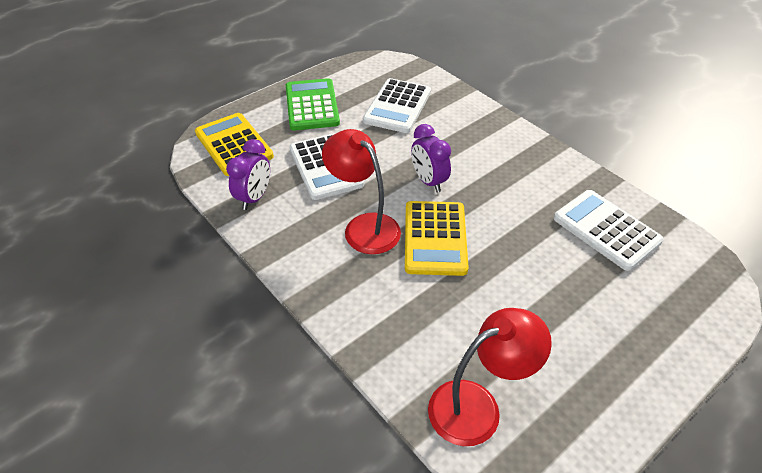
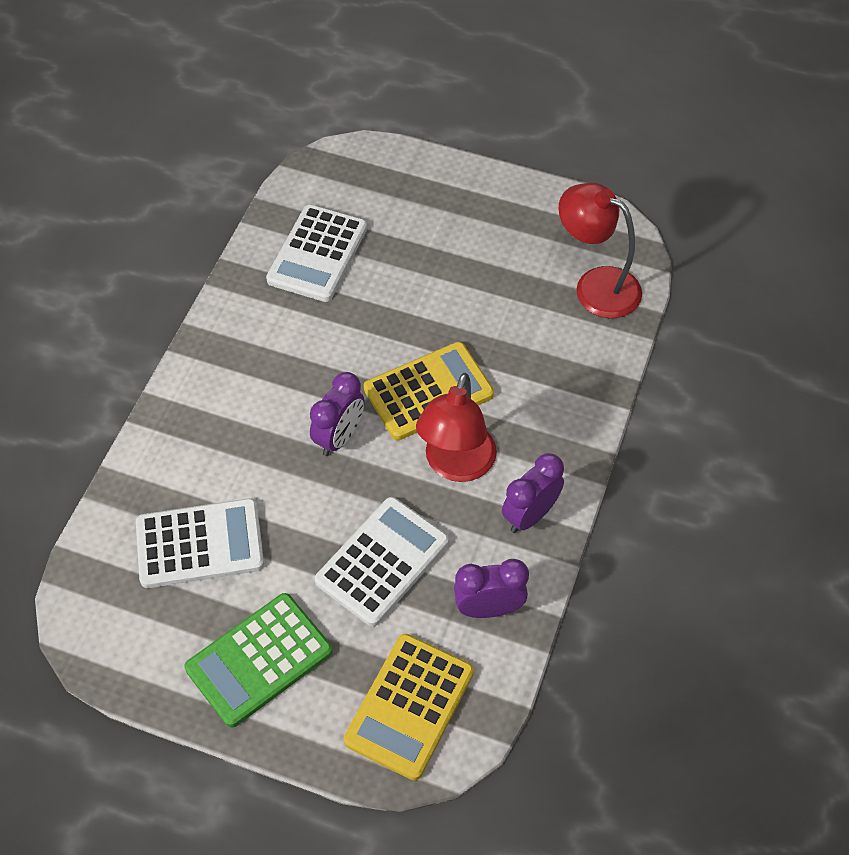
camera: 120 degrees left, 10 degrees up
(296, 246) = (530, 515): none -> purple clock

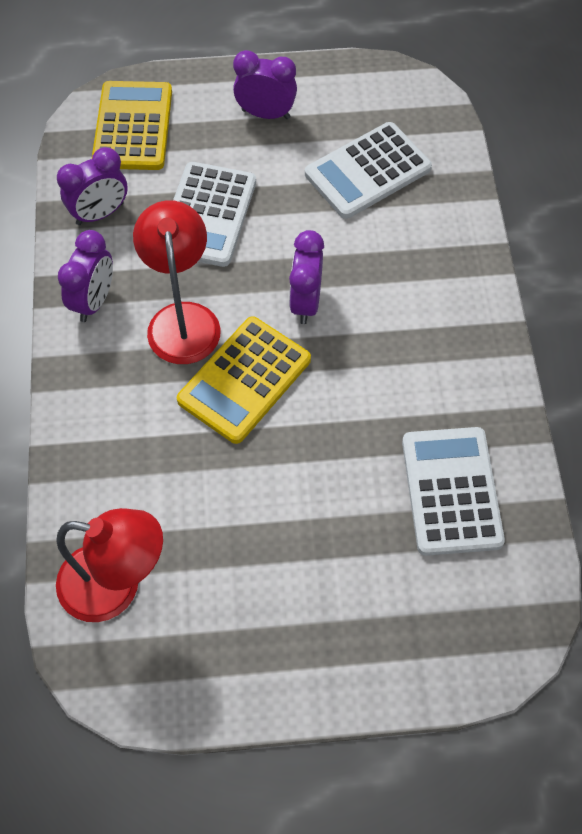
camera: 155 degrees right, 5 degrees up
(259, 660) = (265, 114): green calculator -> purple clock

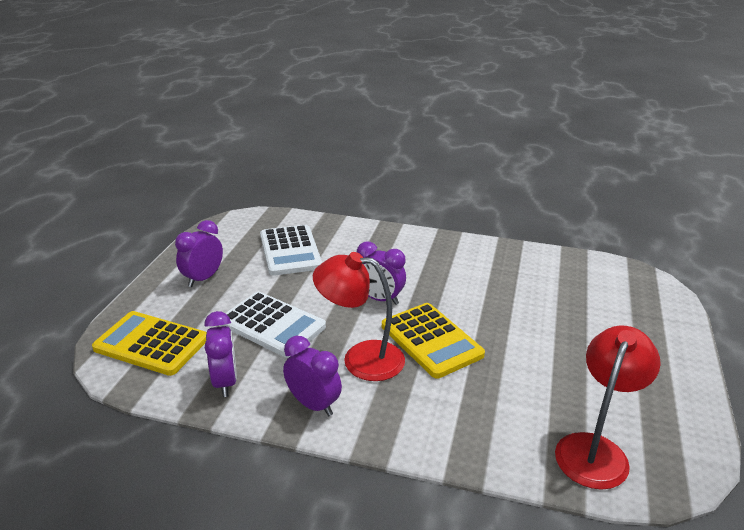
camera: 70 degrees left, 30 degrees down
(451, 491) = (547, 279): white calculator -> none

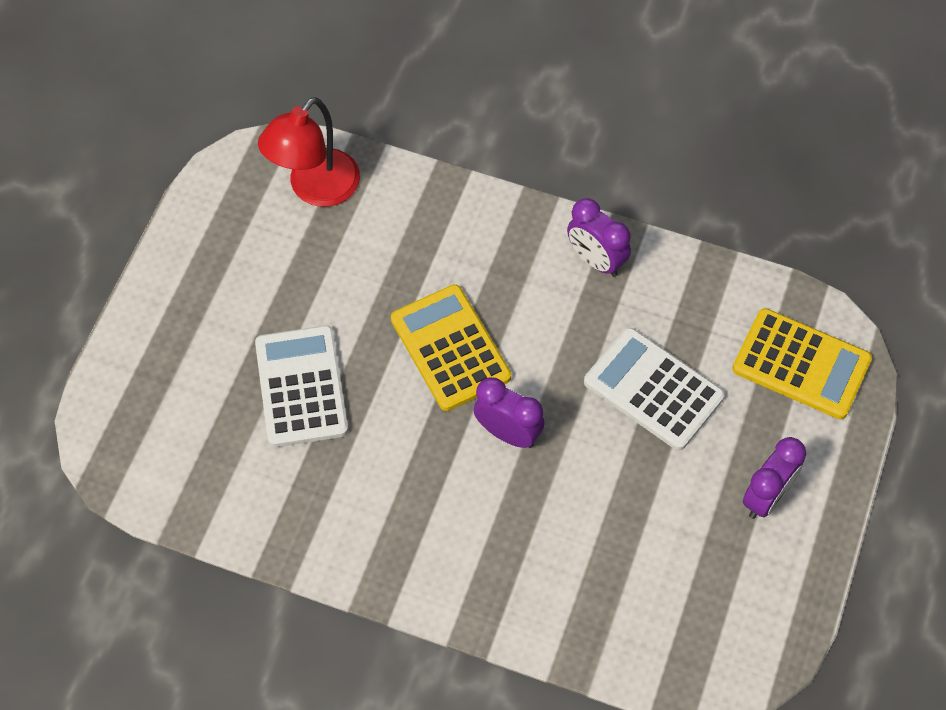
camera: 175 degrees left, 30 degrees up
(225, 382) = (698, 298): purple clock -> none
(290, 251) = (642, 563): white calculator -> white calculator (301, 387)
(361, 359) = (541, 323): red lamp -> none

